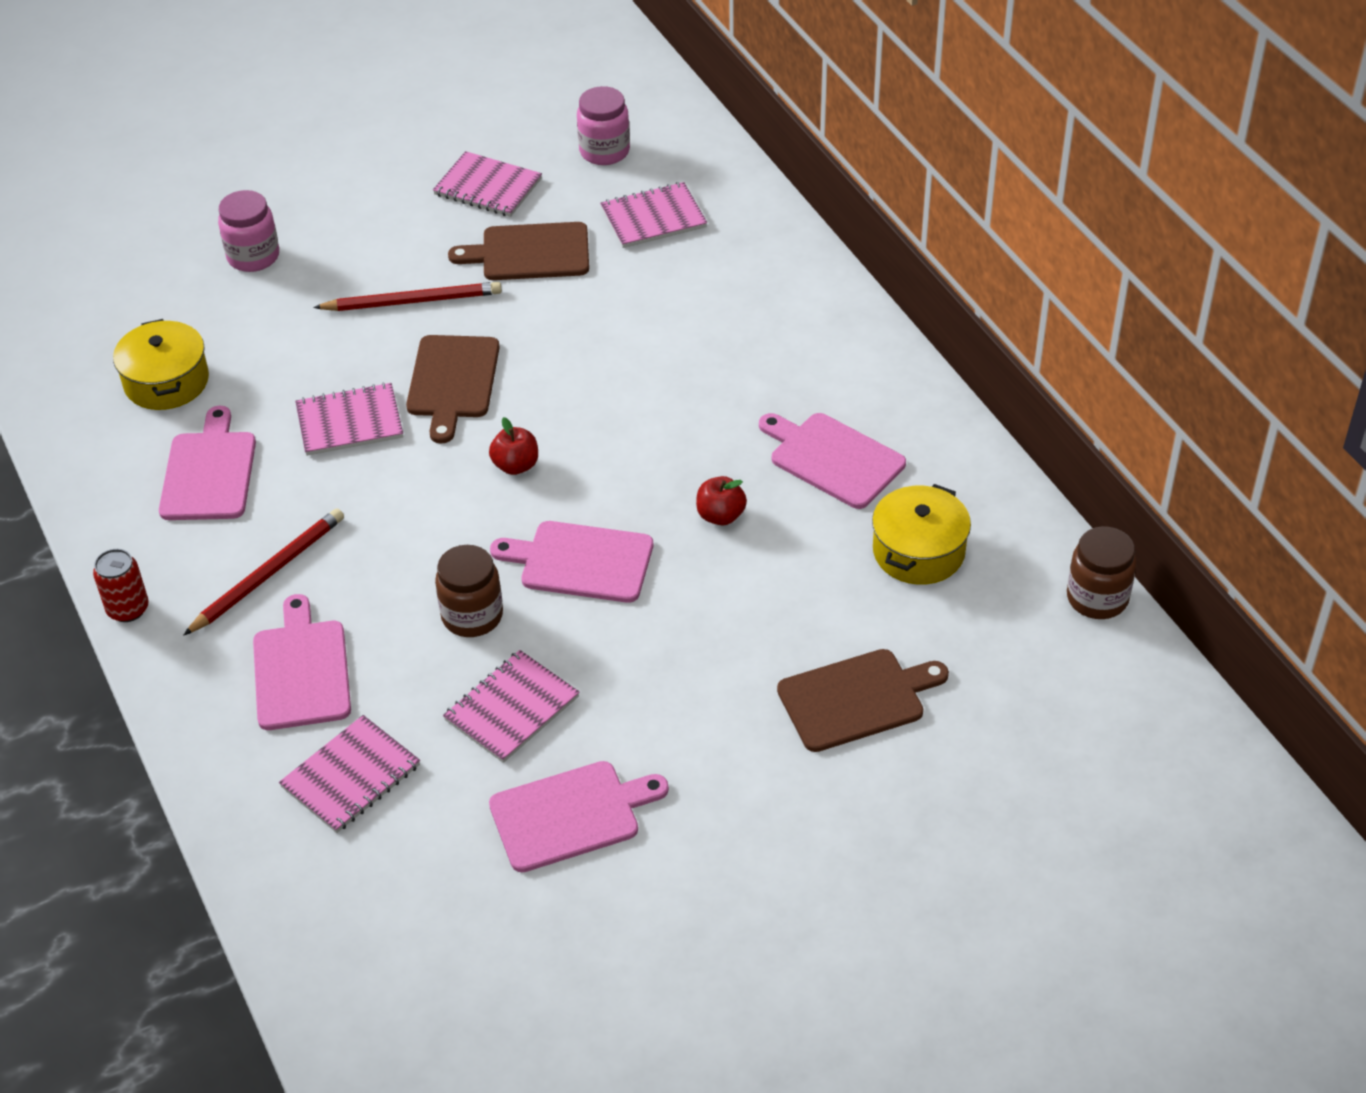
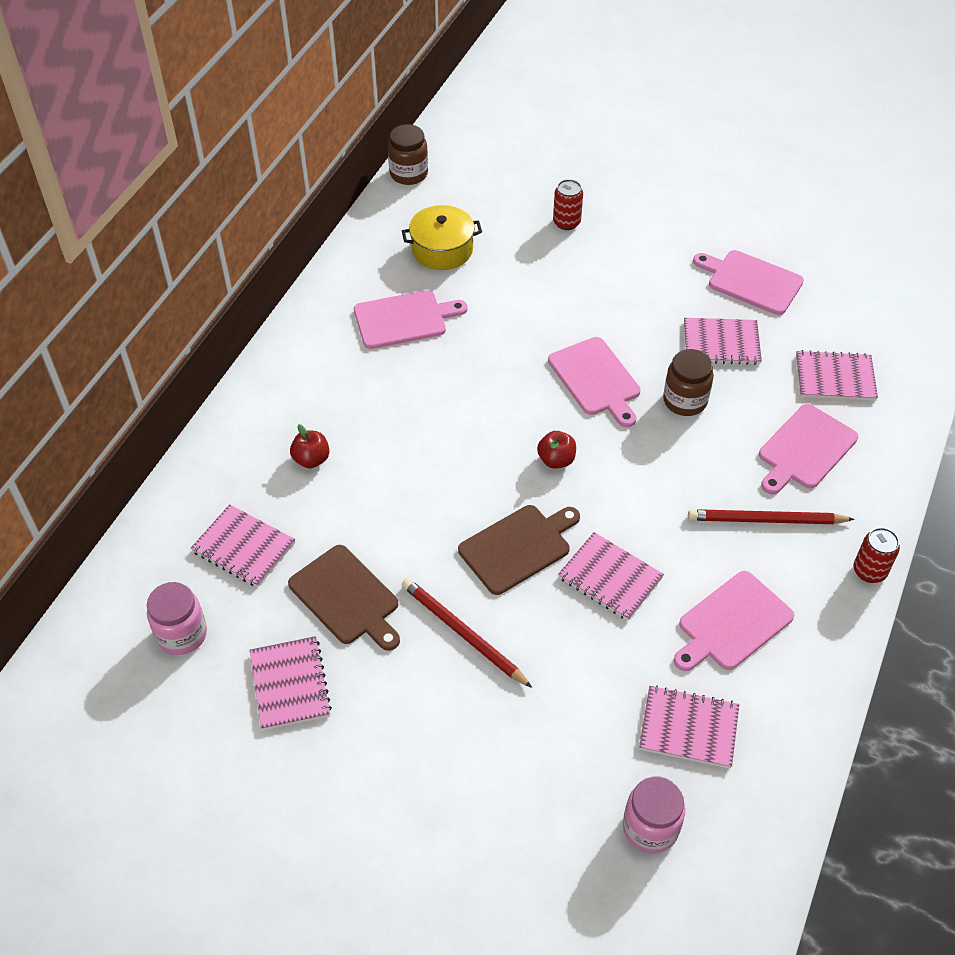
camera: 130 degrees left, 5 degrees up
(166, 381) = (688, 728): yellow pot -> pink notebook
(253, 256) = (512, 790): pink jar -> pink jar (650, 828)
(720, 516) = (498, 341): red apple -> red apple (311, 459)
(832, 458) = (404, 319): pink cutting board -> pink cutting board turned 105 degrees counterclockwise
(856, 699) = (566, 222): brown cutting board -> red can

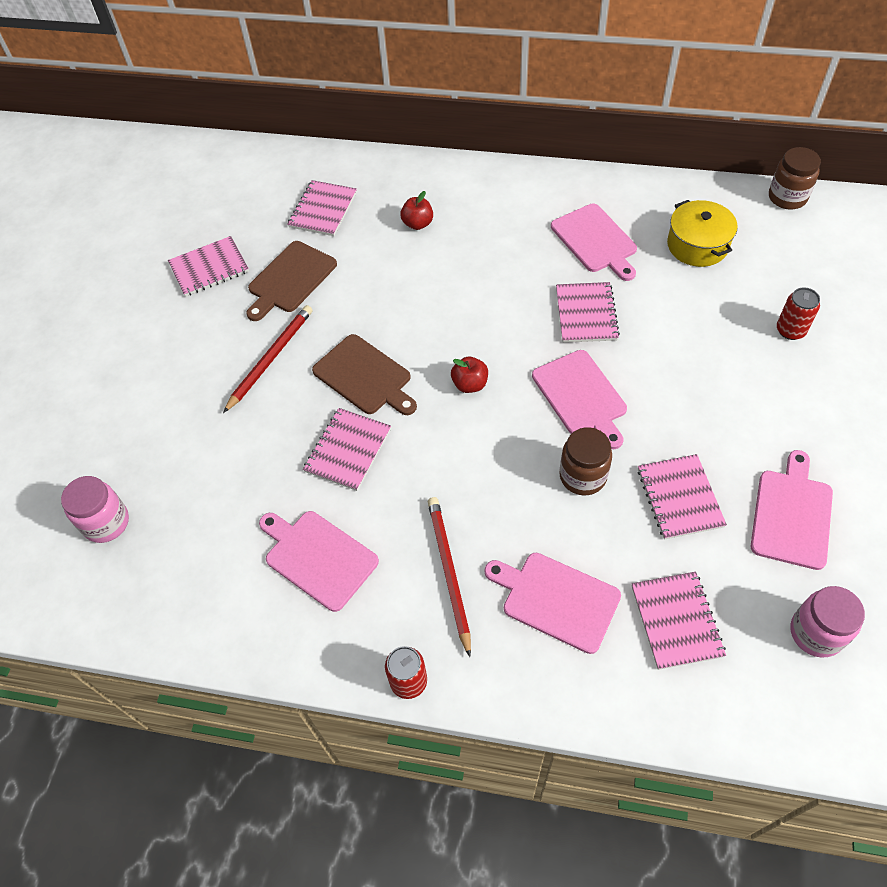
camera: 80 degrees right, 5 degrees up
(182, 634) = (241, 200): pink jar -> pink jar (816, 633)
(596, 379) = (581, 396): pink cutting board -> pink cutting board turned 75 degrees counterclockwise
(688, 728) = (202, 537): pink notebook -> pink notebook (586, 314)

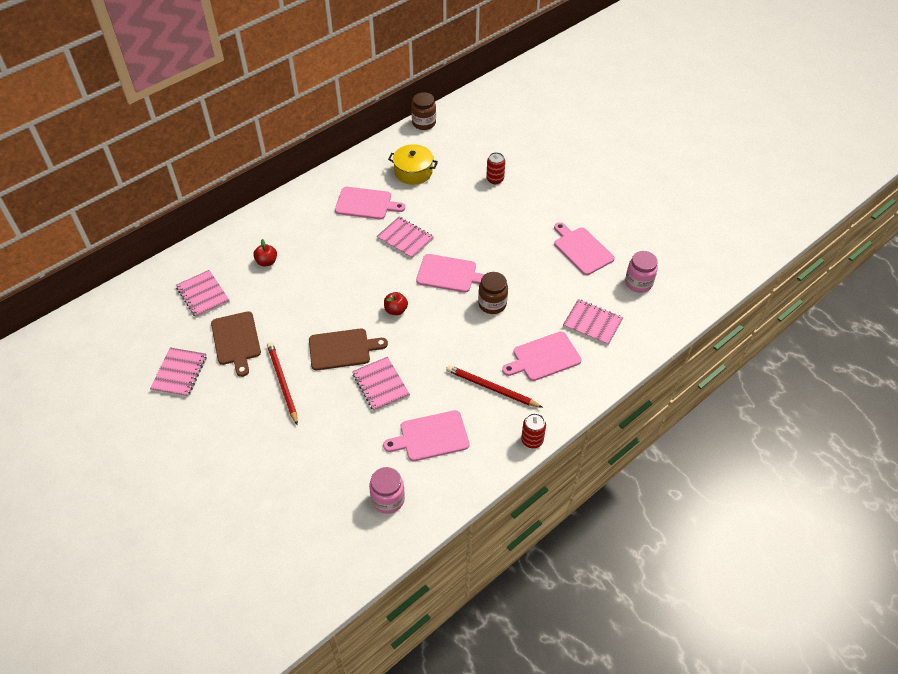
camera: 55 degrees left, 5 degrees down
(106, 523) = (309, 524): pink jar -> pink jar (388, 499)
(679, 498) = (537, 279): pink notebook -> none

